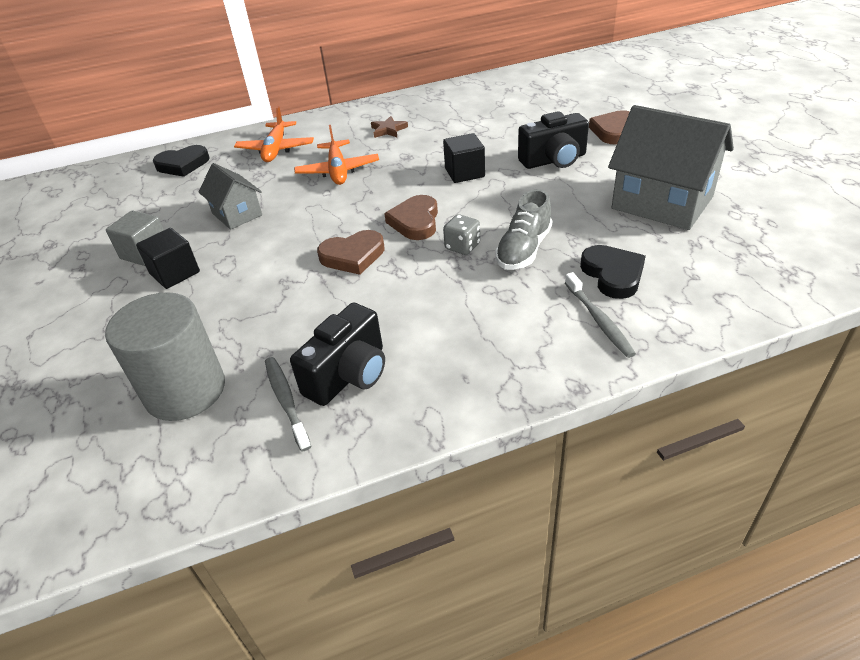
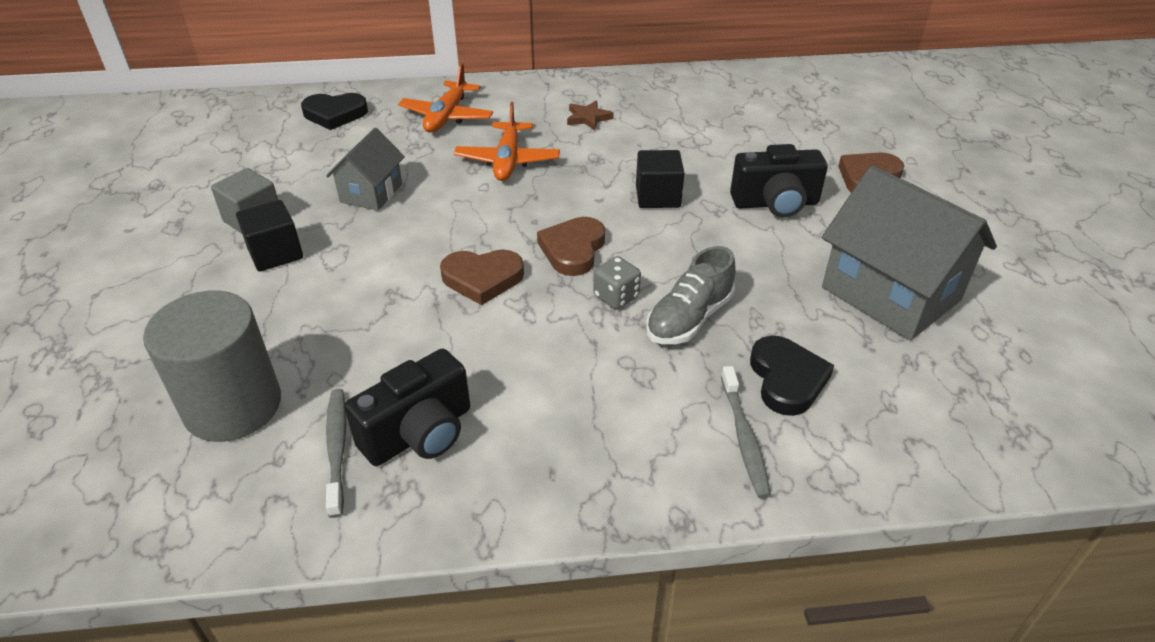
camera: 10 degrees right, 0 degrees up
(237, 214) = (371, 193): grey house -> grey house turned 45 degrees clockwise

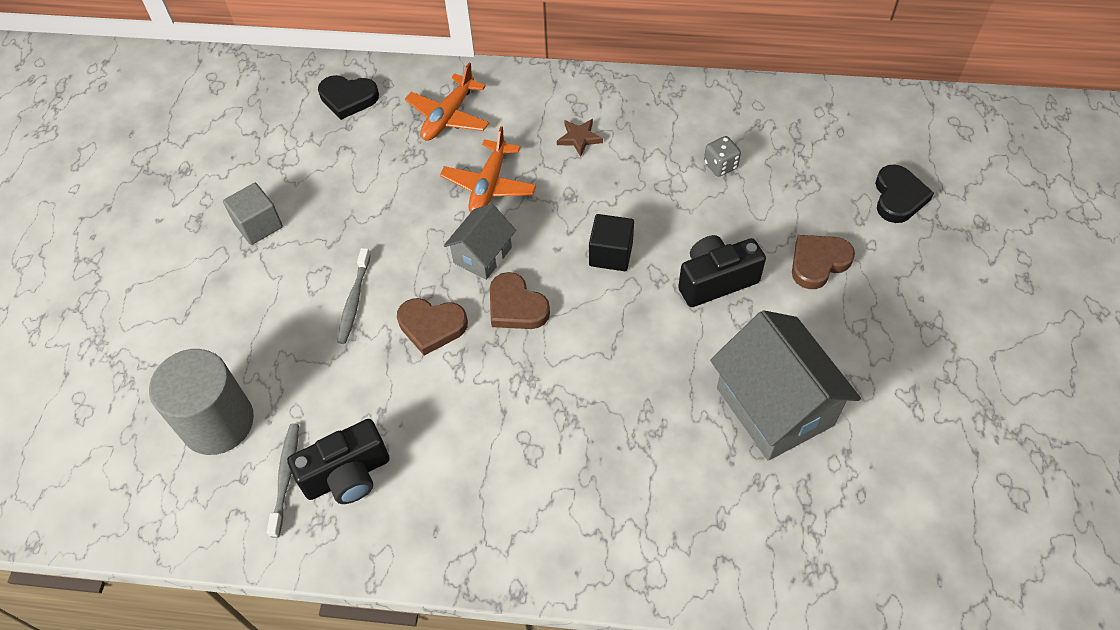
camera: 15 degrees right, 15 degrees up
(275, 253) = (271, 268): black cube -> none
(371, 193) = (361, 208): grey house -> grey house (482, 255)
(573, 250) = (516, 306): brown heart -> brown heart turned 75 degrees counterclockwise
(616, 297) = (536, 366): grey dice -> grey dice (720, 165)
(689, 318) = (589, 401): grey shoe -> none
(744, 438) = (590, 529): grey toothbrush -> grey toothbrush (354, 301)
(775, 203) = (715, 281): black camera -> black camera turned 150 degrees clockwise
(787, 379) = (647, 480): black heart -> black heart (898, 197)

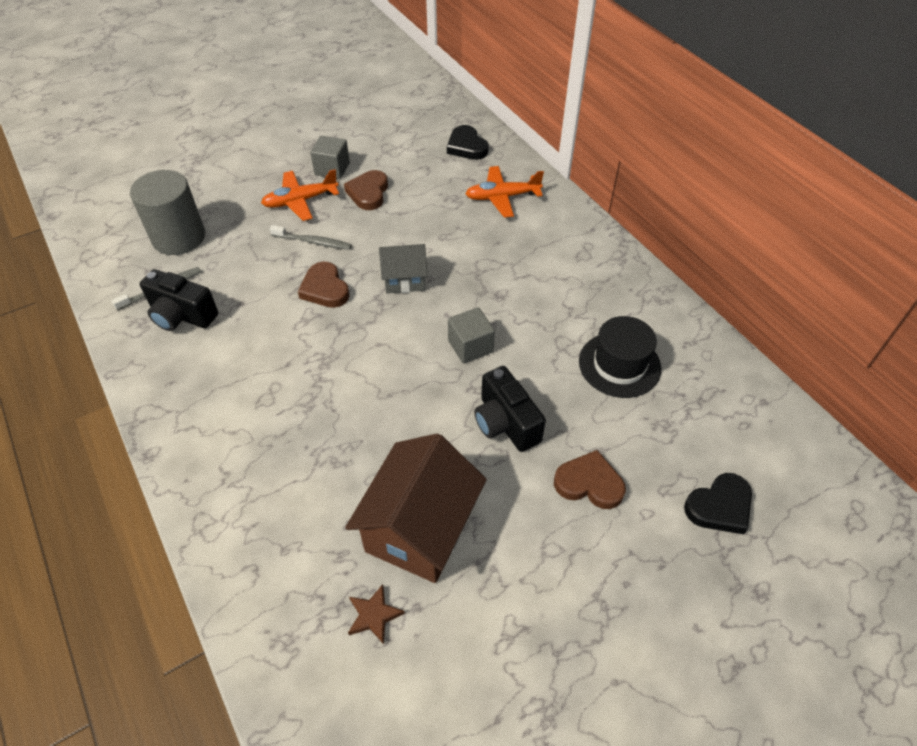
camera: 50 degrees right, 5 degrees down
(354, 301) = (313, 242): grey toothbrush -> grey toothbrush turned 135 degrees counterclockwise
(489, 185) = (465, 249): orange plane -> orange plane (300, 201)
(516, 306) = (378, 321): brown heart -> brown heart (368, 193)
(579, 138) = (556, 270): brown star -> brown star (374, 615)
(611, 254) = (470, 346): black cube -> grey cube
(715, 281) = (505, 423): black camera -> black camera turned 150 degrees counterclockwise
(720, 165) = (619, 365): grey dice -> black hat
(774, 406) = (419, 528): grey house -> brown house

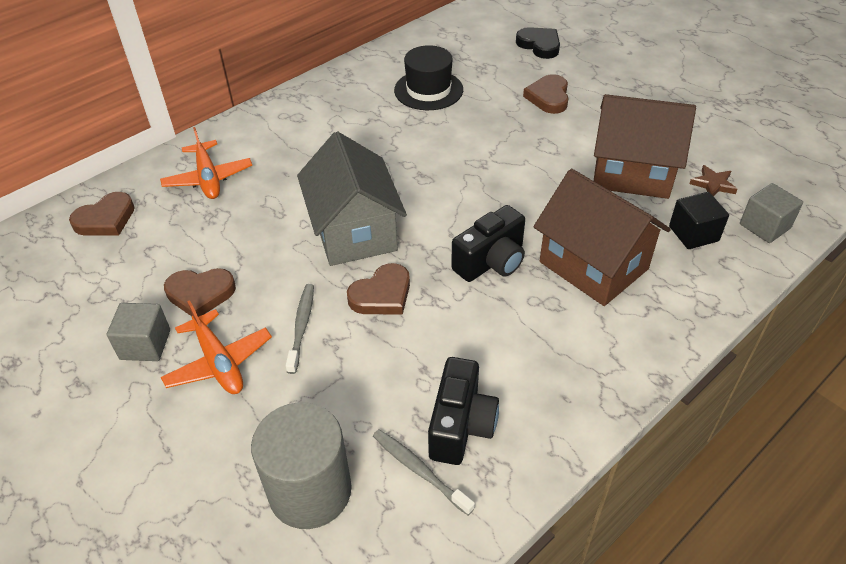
camera: 100 degrees left, 5 degrees down
(295, 444) = (593, 265): none -> brown house
(302, 555) = (693, 234): none -> black cube
(404, 280) = (354, 232): grey house -> grey house, size x1.79
(466, 146) = (106, 219): black heart -> brown heart
(470, 346) = (434, 172): grey cube -> grey cube (764, 226)
(505, 423) = (512, 142): black camera -> black camera (491, 262)

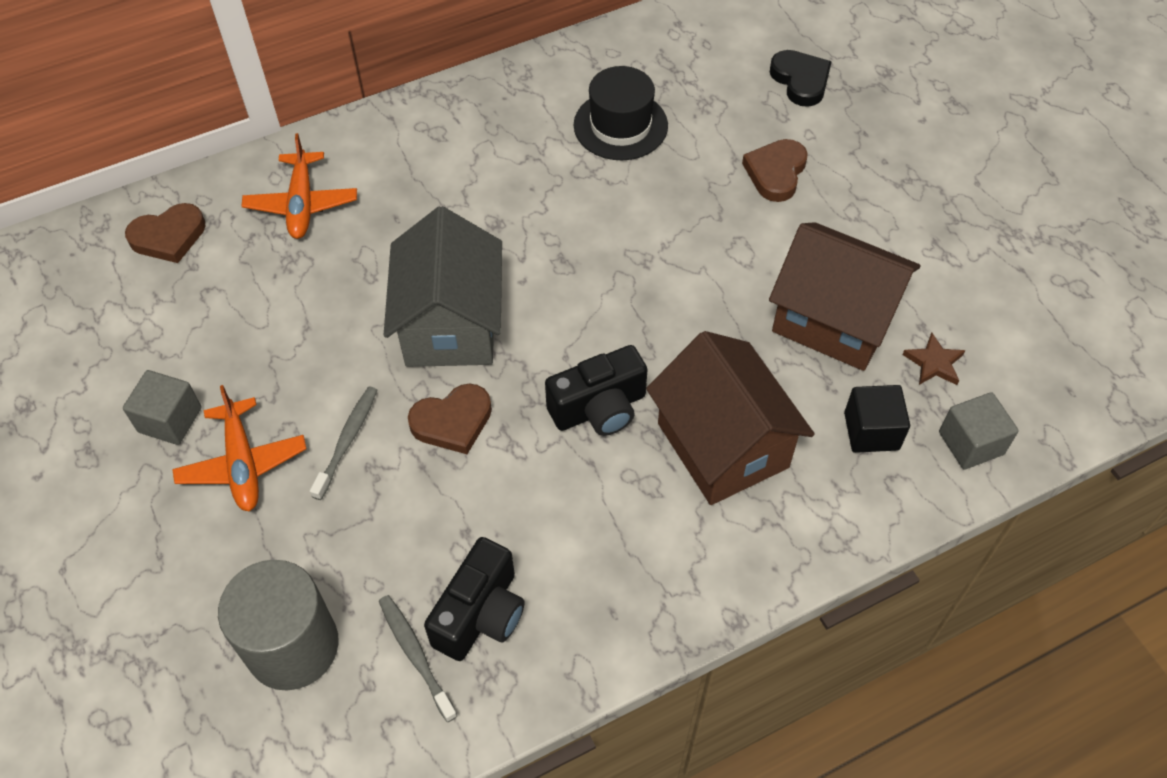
camera: 15 degrees right, 10 degrees up
(200, 294) = (247, 368): brown heart -> none

